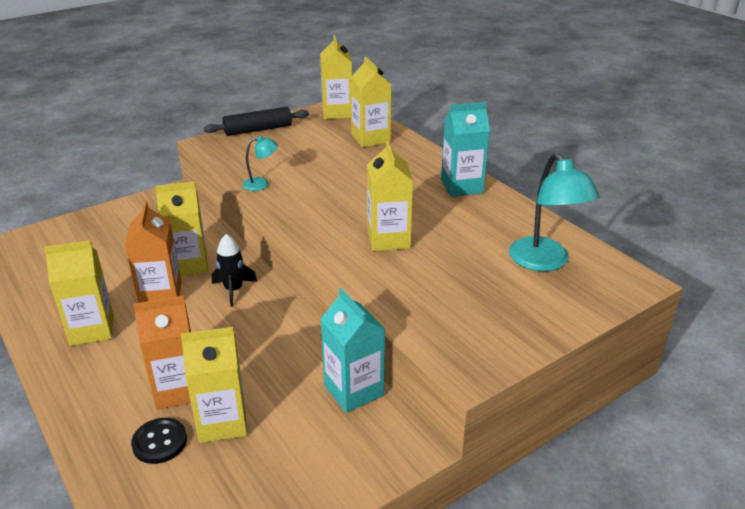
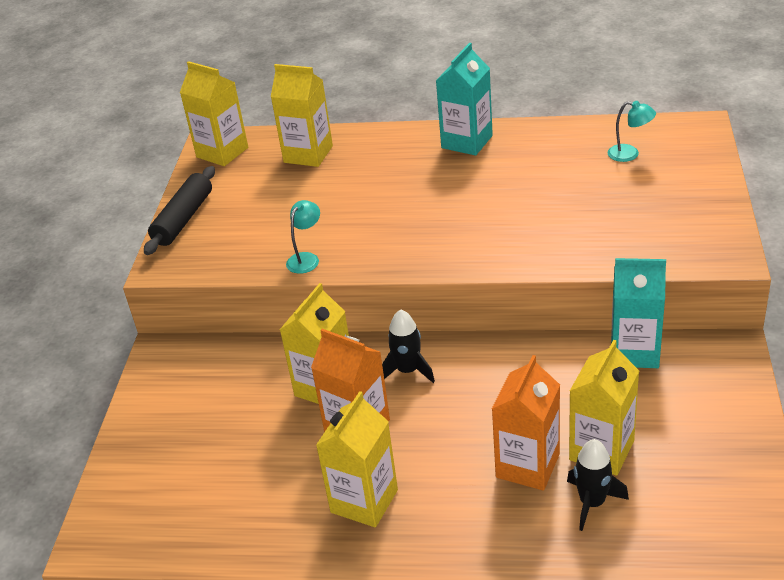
camera: 45 degrees left, 5 degrees up
(159, 442) = (592, 503): black button -> black rocket
(388, 239) = (504, 219): yellow carton -> none
(544, 262) = (630, 154): turquoise lamp -> turquoise lamp, size x0.51

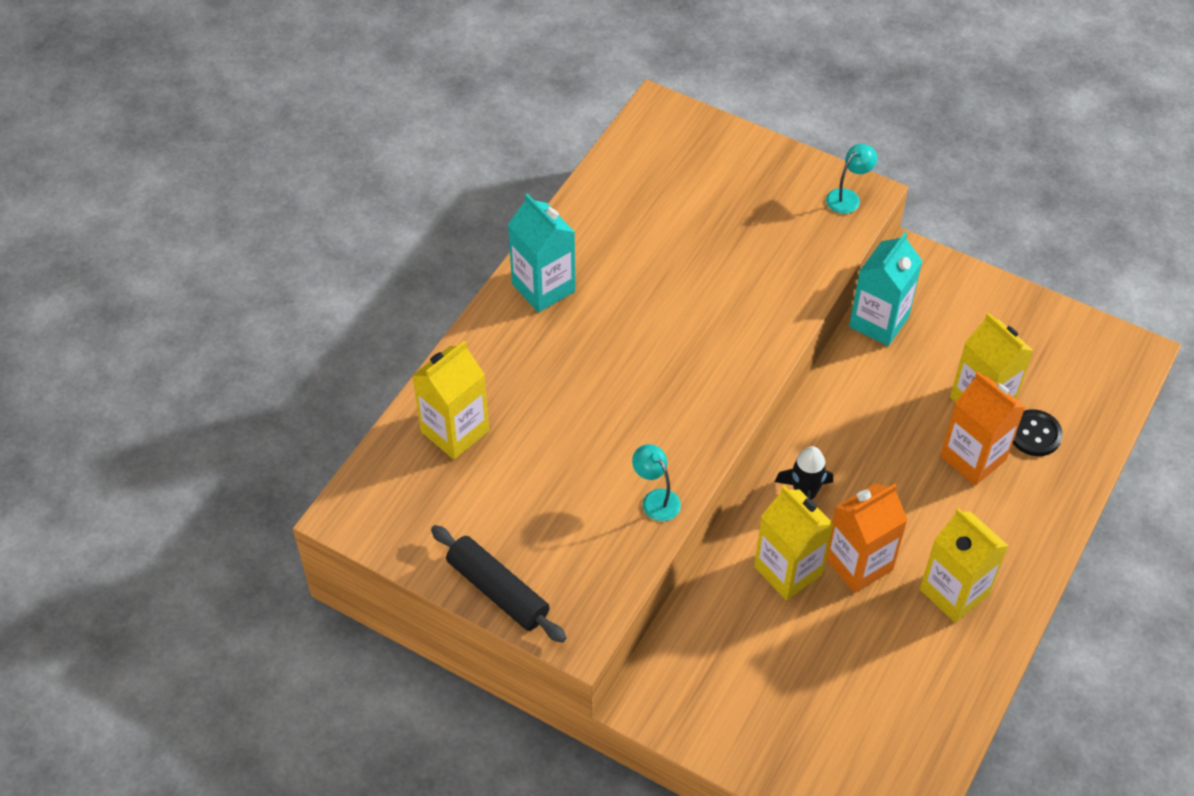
camera: 70 degrees left, 15 degrees up
(222, 152) = (381, 512): yellow carton -> none
(592, 503) = (1034, 434): black rocket -> black button
(630, 154) = (666, 179): turquoise lamp -> turquoise lamp (848, 197)

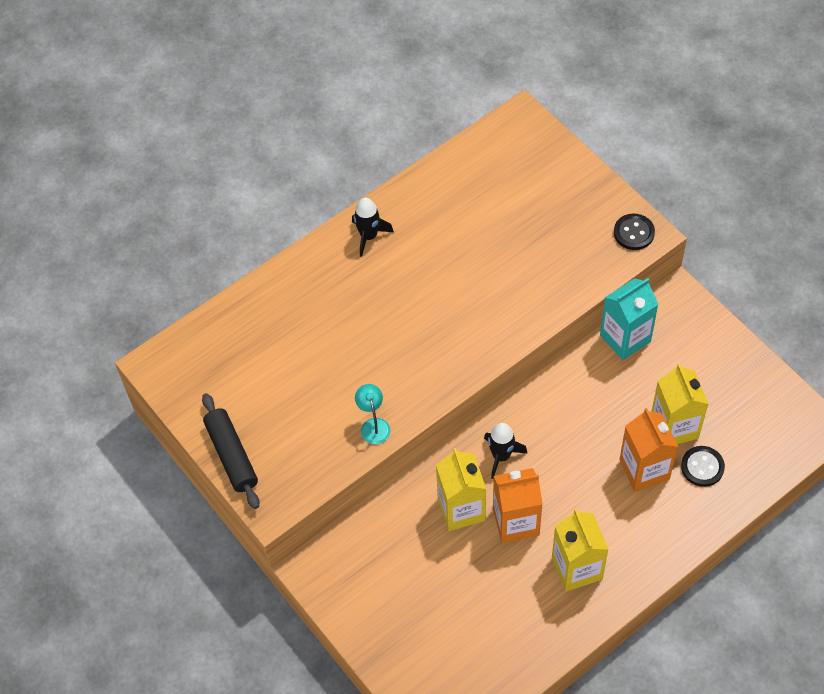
camera: 25 degrees right, 5 degrees up
(455, 431) = (255, 327): yellow carton -> none
(543, 287) = (369, 236): turquoise carton -> black rocket
(848, 197) = (634, 233): turquoise lamp -> black button

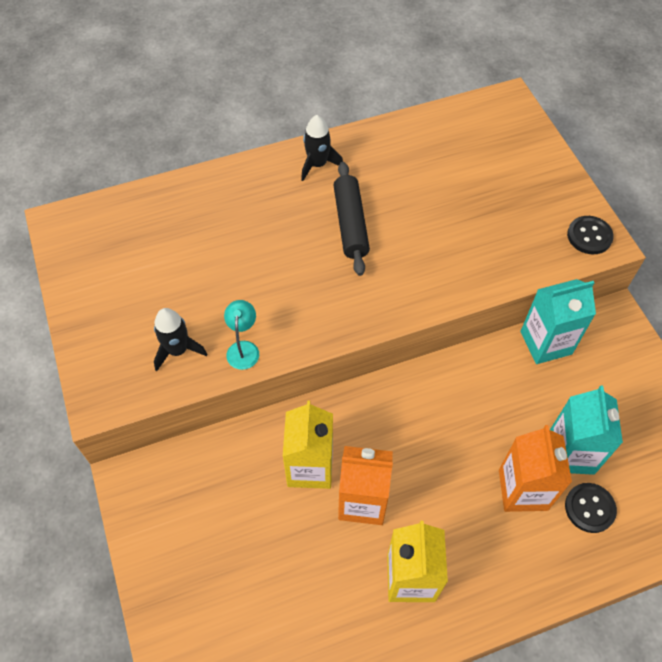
camera: 15 degrees right, 0 degrees up
(232, 455) = (87, 333): black rolling pin -> black rolling pin (351, 224)
(501, 456) = (373, 424): black rocket -> black rocket (178, 350)
(674, 427) = (571, 453): yellow carton -> turquoise carton

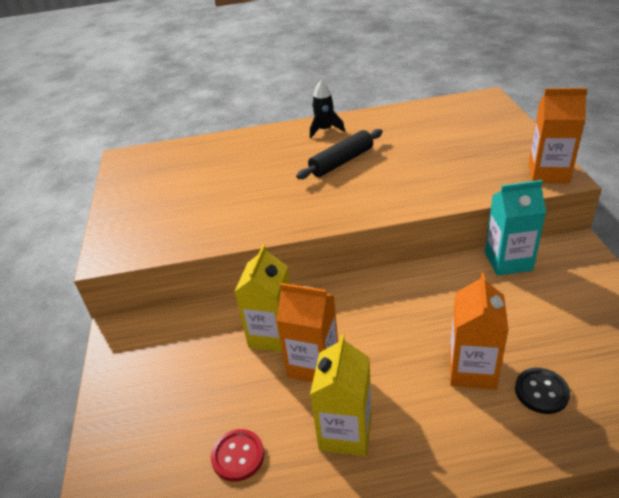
camera: 15 degrees right, 20 degrees down
(178, 350) = (179, 229): black rocket -> none
(243, 348) = (231, 231): turquoise lamp -> none
(310, 619) = (238, 456): none -> red button
(351, 224) = (341, 162): black rolling pin -> black rolling pin turned 45 degrees clockwise
(571, 453) = (525, 344): turquoise carton -> none
(589, 236) = (548, 173): black button -> orange carton

